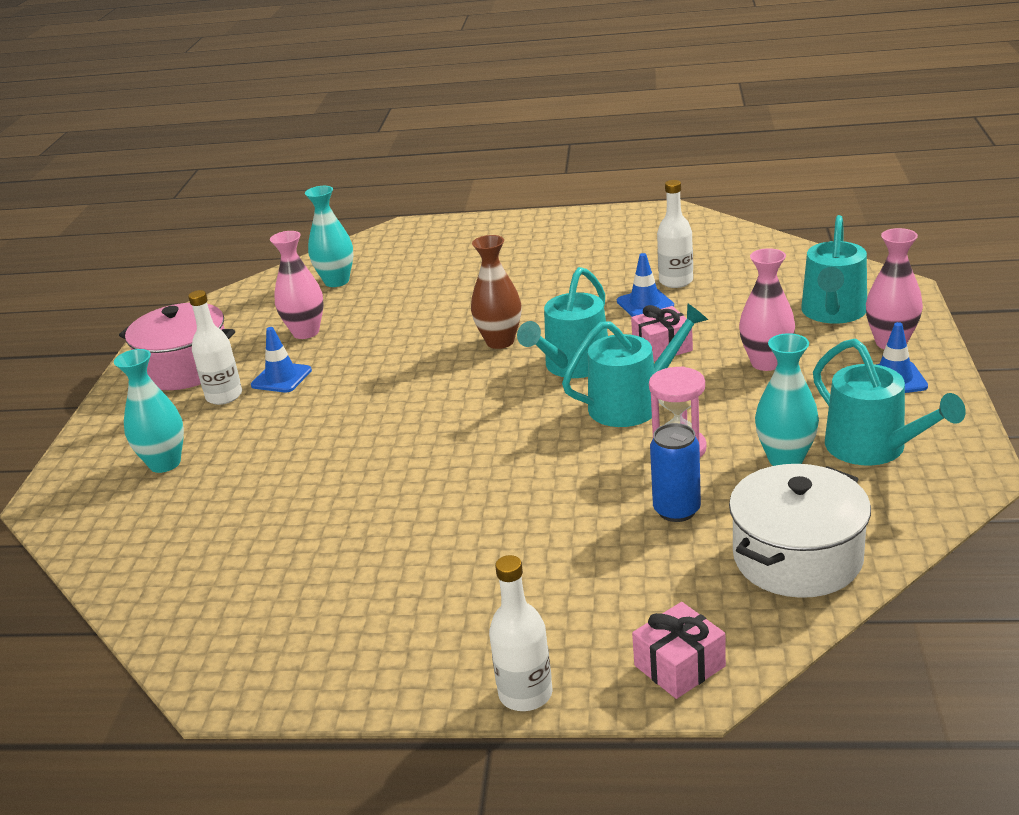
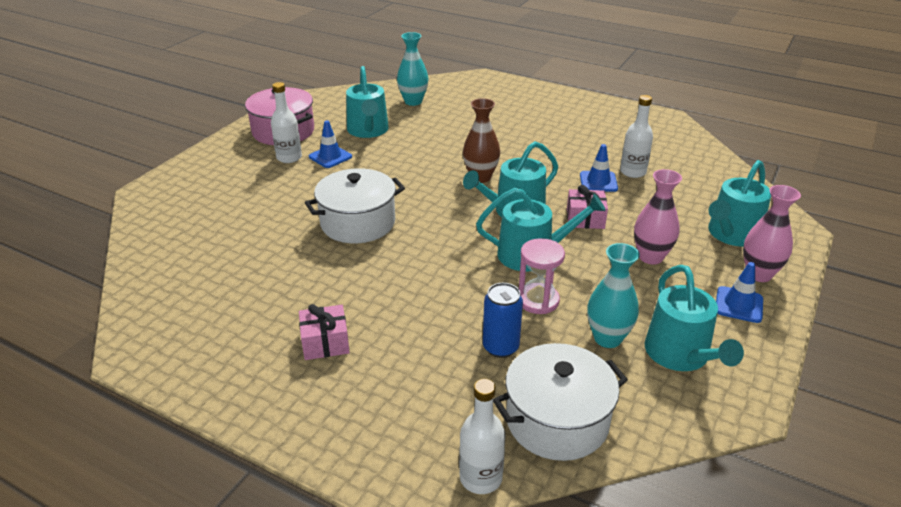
camera: 20 degrees right, 5 degrees up
(165, 463) = (222, 191): turquoise vase -> none
(306, 332) = (368, 130): pink vase -> turquoise watering can
(388, 440) = (358, 223): none -> white pot
(525, 694) = (298, 443): white bottle -> white bottle (480, 478)
(679, 666) = (410, 469): pink gift -> pink gift (325, 343)

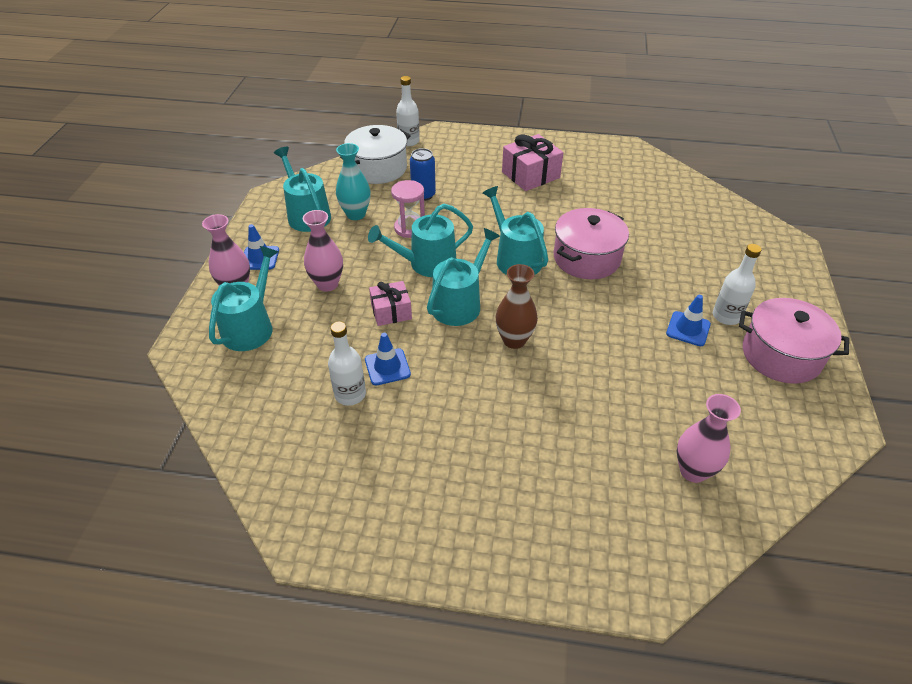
camera: 160 degrees right, 10 degrees up
(325, 343) = (530, 175): pink gift -> pink gift, size x1.55
(358, 223) = (586, 258): white pot -> pink pot
(368, 130) = (691, 385): turquoise watering can -> turquoise watering can (515, 258)
(413, 101) = (693, 471): turquoise vase -> pink vase

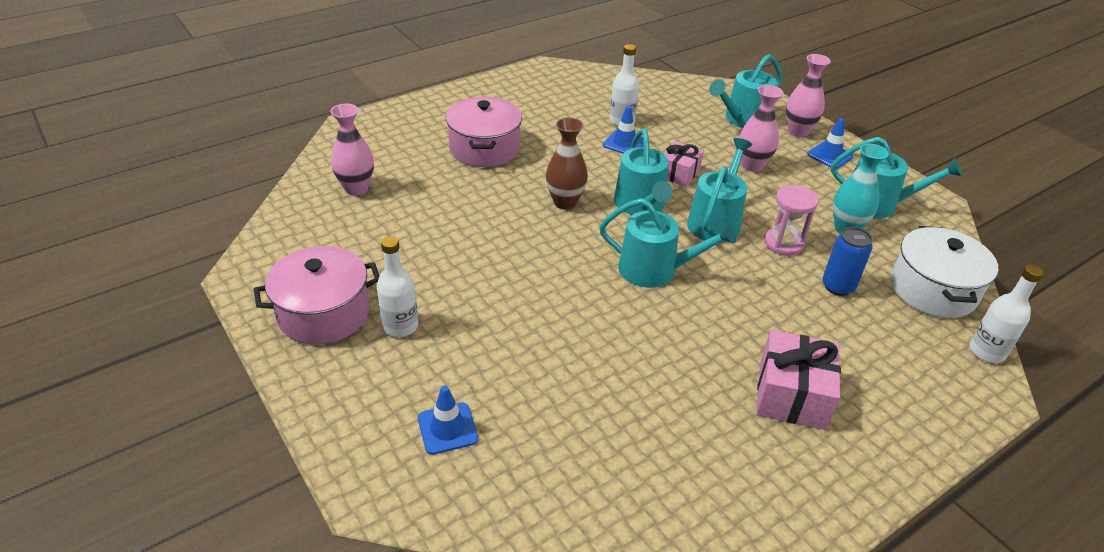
camera: 135 degrees right, 5 degrees down
(250, 327) = (743, 119): turquoise watering can -> turquoise watering can turned 75 degrees clockwise
(586, 258) = (593, 311): pink pot -> pink pot (484, 148)
(688, 329) = (430, 291): blue traffic cone -> blue traffic cone (447, 428)

